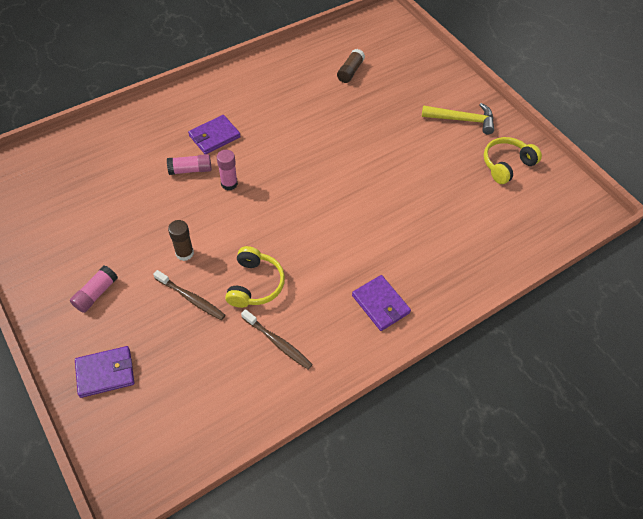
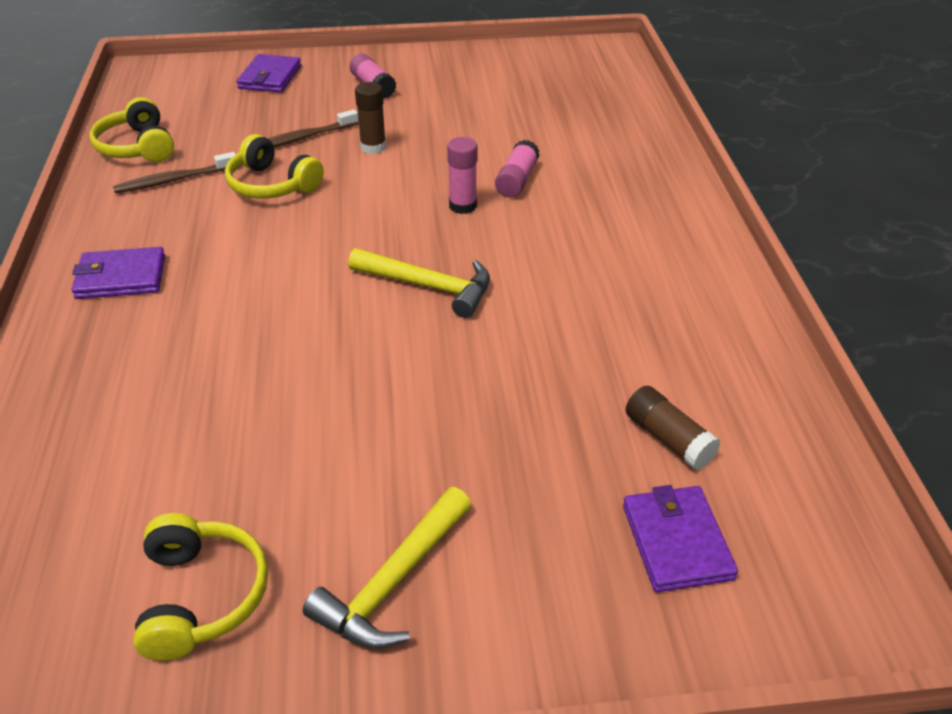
camera: 120 degrees right, 15 degrees down
(214, 136) = (573, 215): purple wallet -> purple wallet (676, 541)
(250, 396) = (137, 147): none -> yellow headphones
(306, 170) = (429, 286): none -> yellow hammer

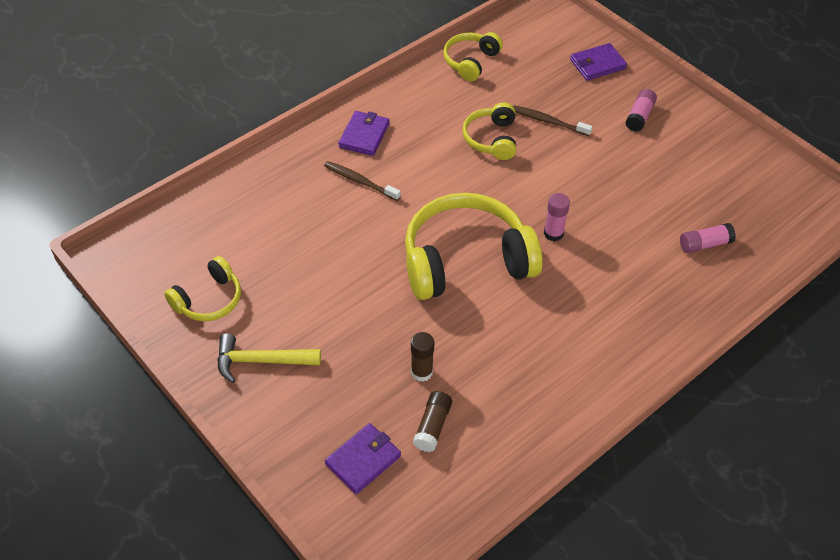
camera: 55 degrees right, 10 degrees up
(121, 277) = (364, 135): purple wallet -> purple wallet turned 60 degrees clockwise
(174, 180) = (457, 97): brown toothbrush -> brown toothbrush (360, 181)
(373, 147) = (572, 158): brown glue stick -> brown glue stick (421, 372)
(429, 286) = (466, 260): yellow hammer -> yellow headphones
(516, 180) = (605, 244): pink glue stick -> pink glue stick (704, 244)

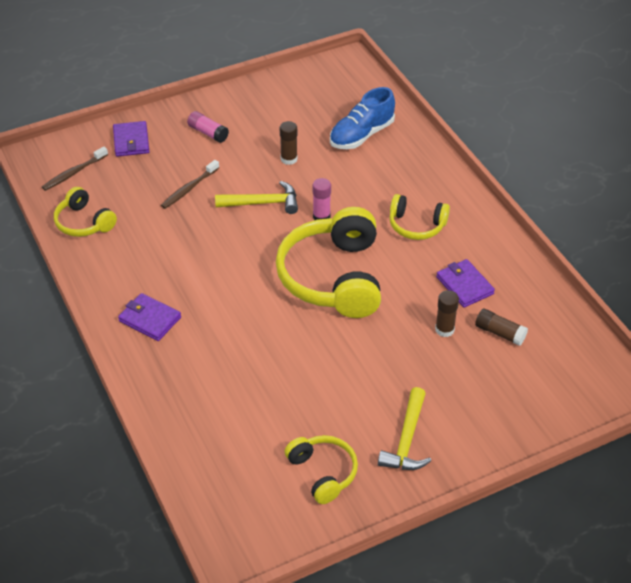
camera: 75 degrees left, 5 degrees down
(360, 181) = (210, 333): brown toothbrush -> brown toothbrush (74, 173)
(363, 460) = (524, 383): purple wallet -> purple wallet (464, 285)
(491, 139) = (194, 230): yellow headphones -> yellow headphones (416, 225)
(553, 182) = (263, 203): none -> yellow hammer
(631, 189) = (289, 159): none -> brown glue stick
(704, 244) = (361, 135): pink glue stick -> blue shoe

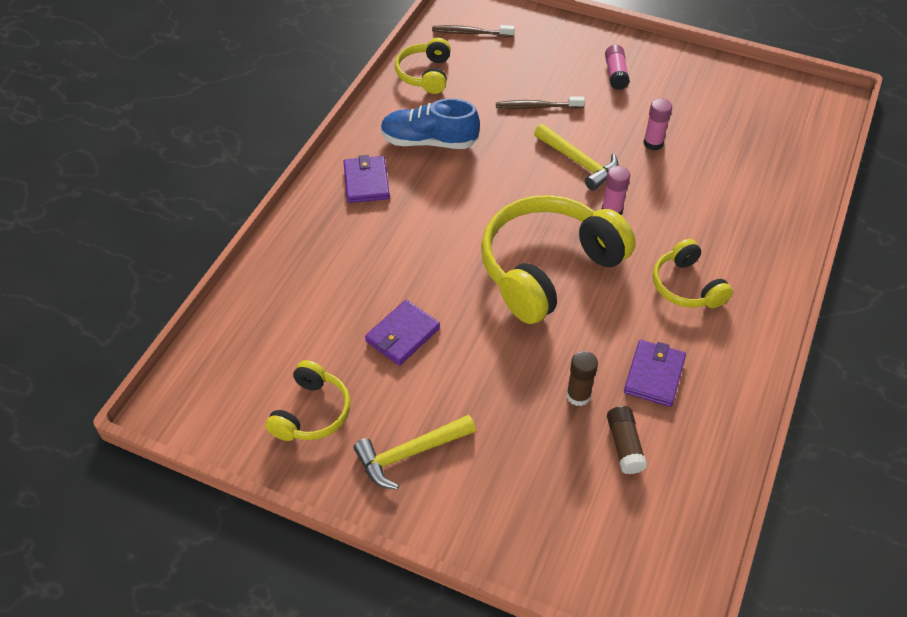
camera: 50 degrees right, 5 degrees up
(131, 141) = (546, 39): purple wallet -> purple wallet (402, 335)
(289, 159) = (653, 143): brown glue stick -> pink glue stick
(361, 135) = (750, 171): blue shoe -> blue shoe (429, 141)

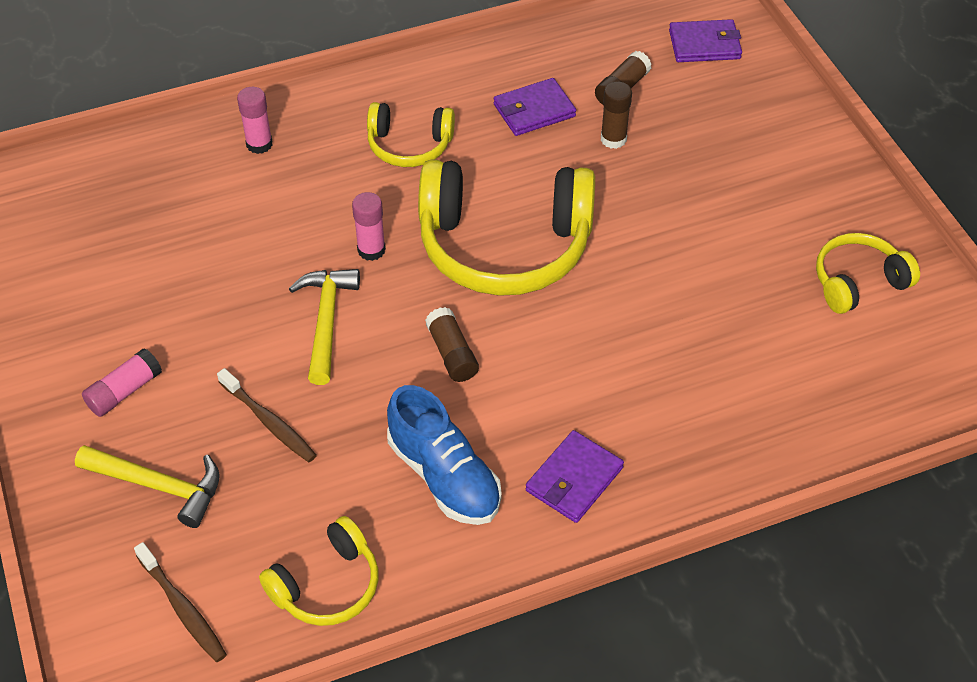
camera: 135 degrees left, 0 degrees up
(402, 335) = (709, 287): purple wallet -> purple wallet (704, 44)
(410, 454) = (800, 195): yellow hammer -> yellow hammer (159, 486)
(497, 193) = (452, 353): none -> brown glue stick
(653, 143) = (225, 282): pink glue stick -> pink glue stick (259, 144)
(686, 286) = (409, 145): yellow headphones -> yellow headphones turned 75 degrees clockwise

